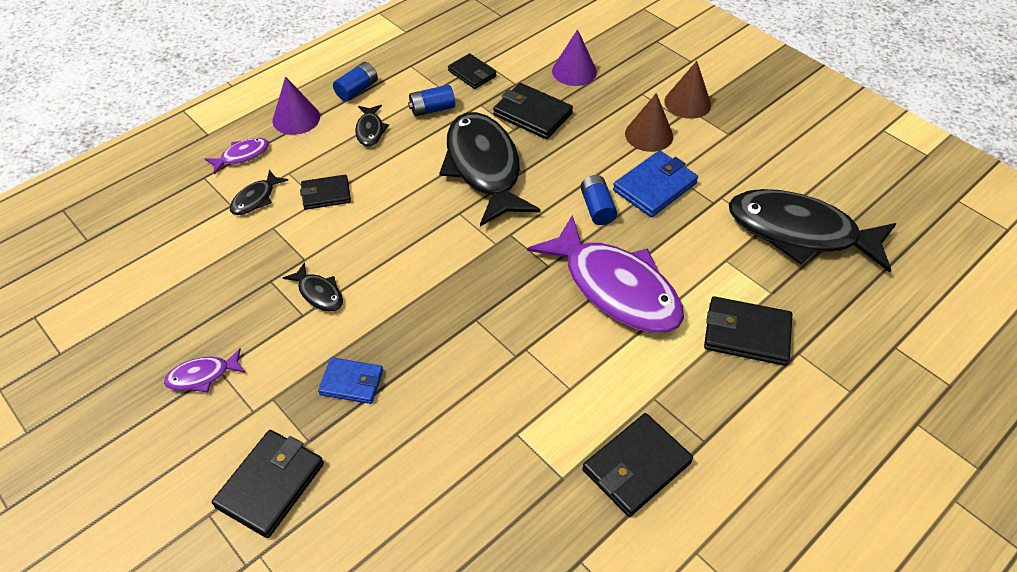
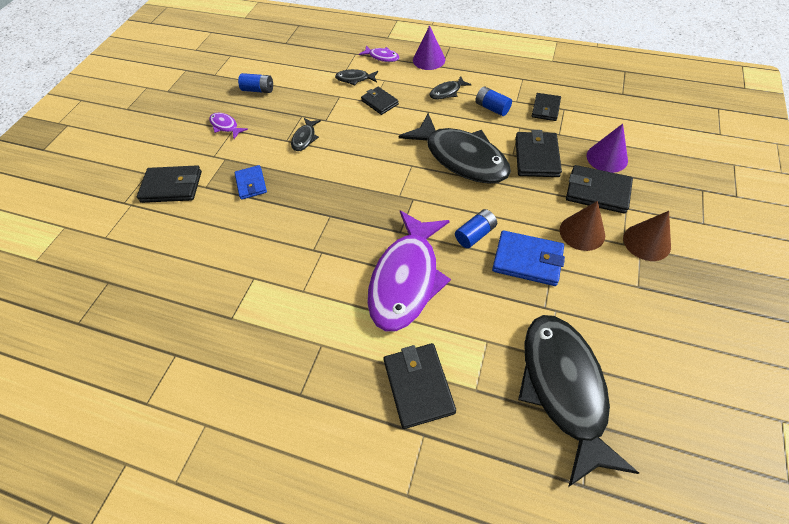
camera: 65 degrees right, 5 degrees up
(357, 90) = (476, 69): blue battery -> blue battery (258, 90)
(484, 168) = (461, 158): black fish -> black fish turned 90 degrees clockwise
(636, 466) = (258, 358): black wallet -> black wallet (597, 192)

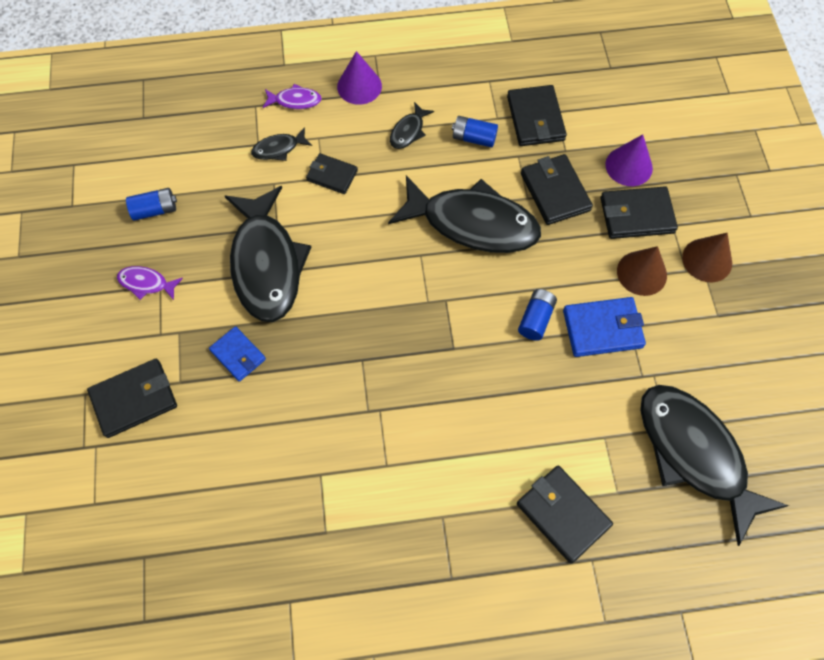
camera: 30 degrees left, 10 degrees up
(305, 138) = (267, 264): black fish -> black fish, size x2.37
(406, 279) = (490, 403): purple fish -> none
(545, 109) = (535, 118): black wallet -> black wallet, size x1.53

